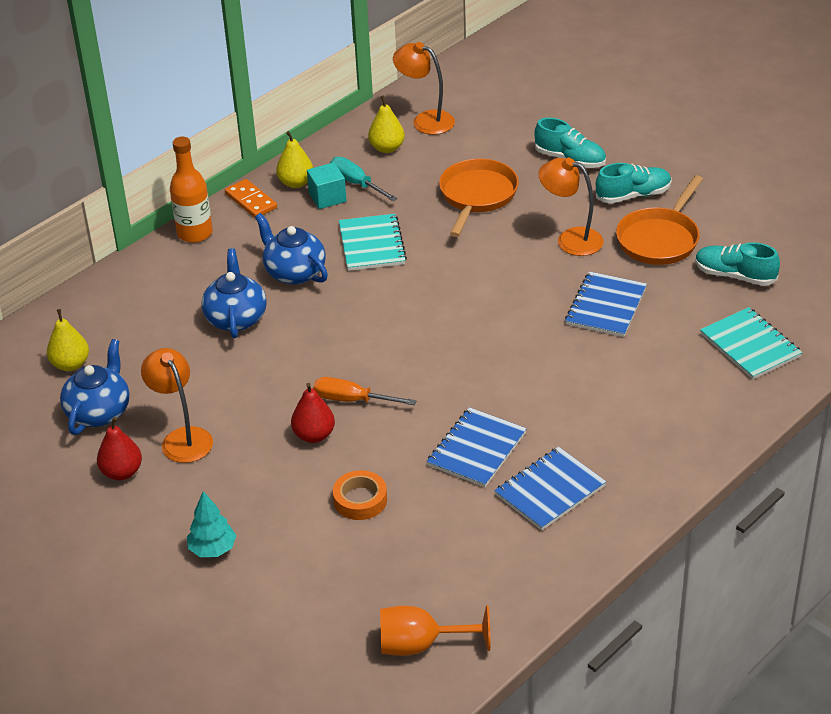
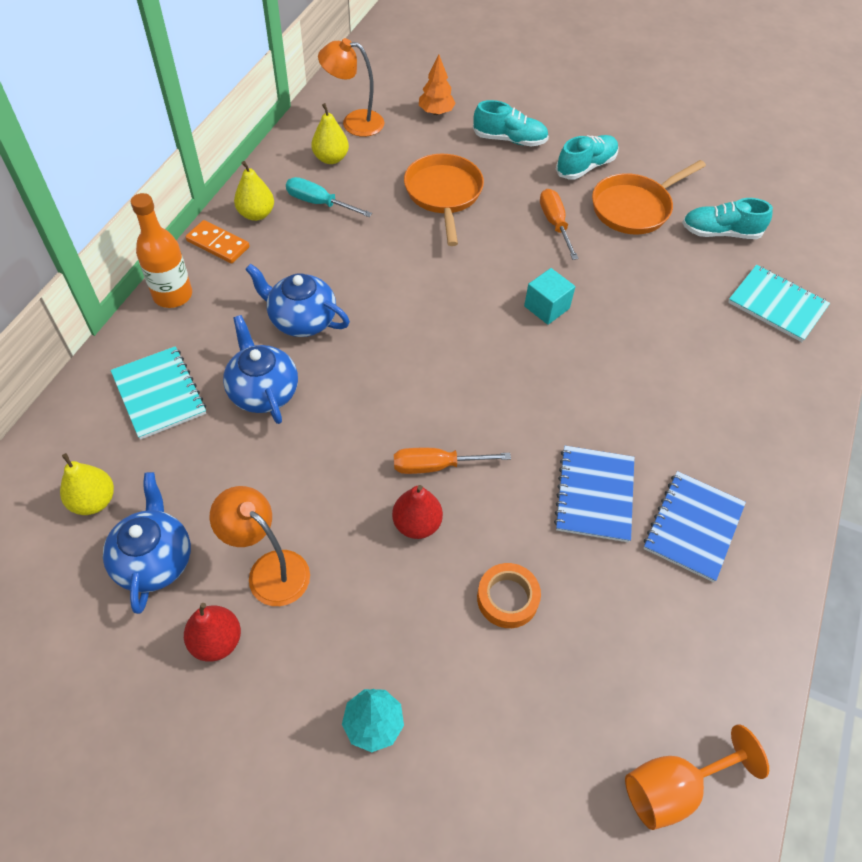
camera: 25 degrees left, 15 degrees up
(327, 197) = (296, 224): turquoise cube -> turquoise cube (546, 307)
(372, 244) = (367, 269): turquoise notebook -> turquoise notebook (159, 394)
(510, 123) = (436, 112): none -> orange tree
(570, 239) = (555, 224): orange lamp -> orange screwdriver
(606, 306) = (627, 291): blue notebook -> none
(659, 239) = (634, 208): orange pan -> orange pan turned 45 degrees clockwise

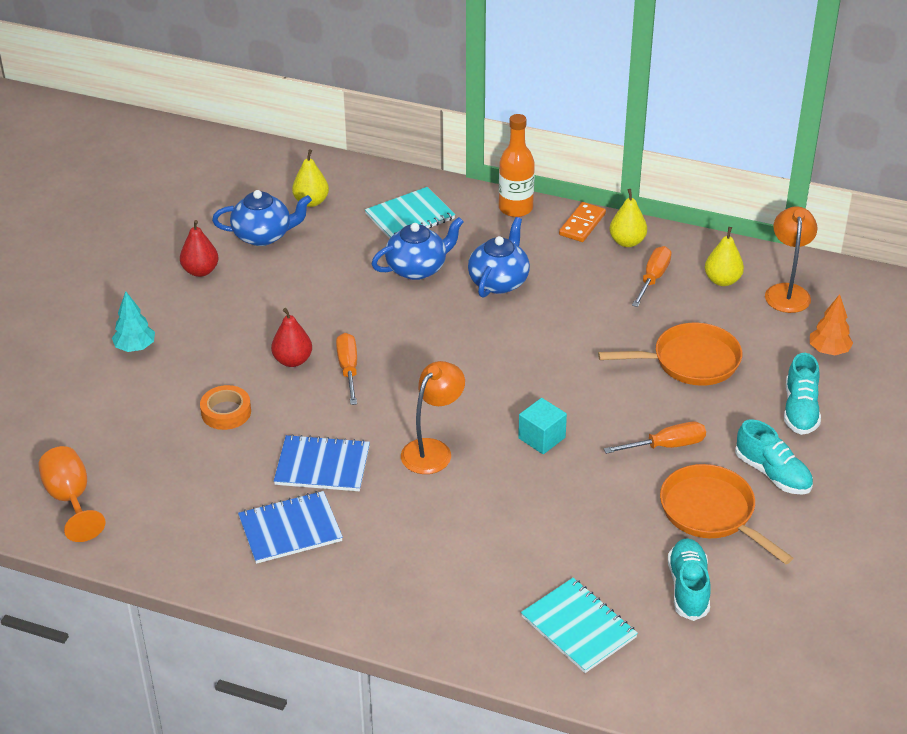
camera: 90 degrees right, 15 degrees down
(269, 569) = (254, 289): orange lamp -> orange lamp (433, 450)
(319, 203) = (653, 278): turquoise screwdriver -> orange screwdriver
(693, 527) = (290, 529): blue notebook -> blue notebook turned 45 degrees counterclockwise
(777, 305) = (578, 627): turquoise notebook -> turquoise notebook turned 75 degrees counterclockwise

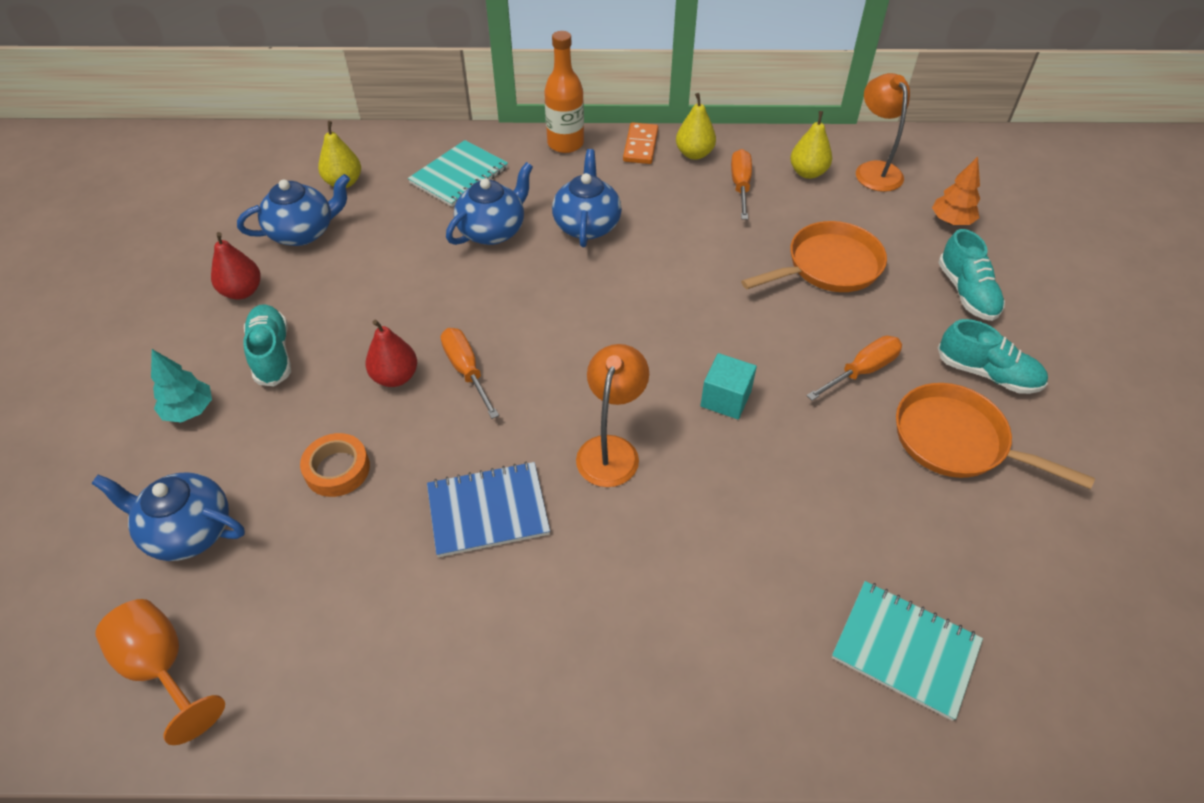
camera: 20 degrees left, 10 degrees up
(111, 425) = (188, 531): none -> blue teapot
(290, 529) = (484, 619): blue notebook -> none
(688, 588) = (992, 549): turquoise shoe -> turquoise shoe (272, 354)

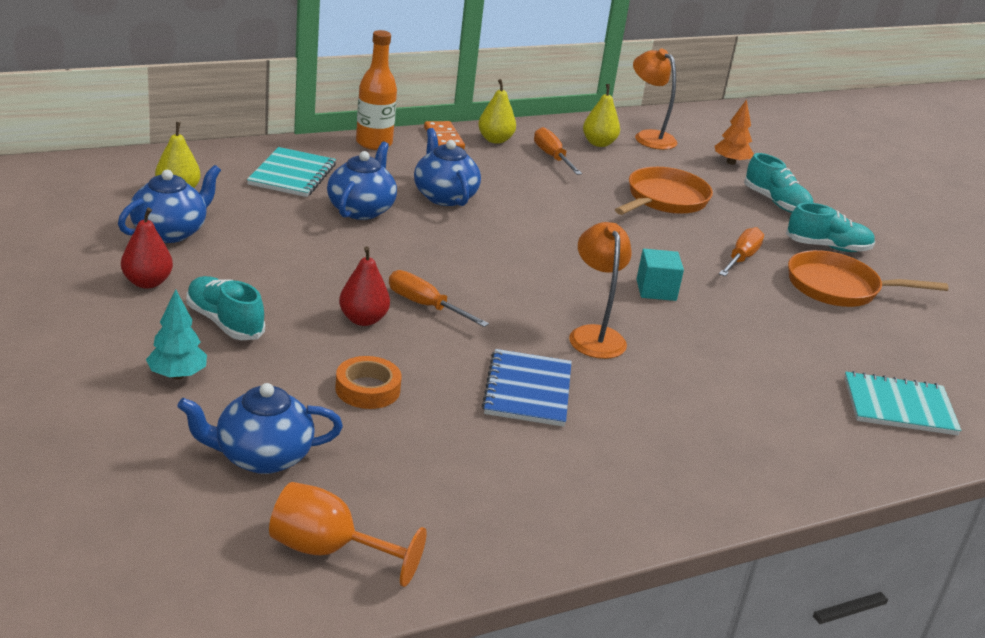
camera: 30 degrees left, 20 degrees down
(488, 510) = (527, 390): blue notebook -> blue notebook turned 45 degrees counterclockwise

